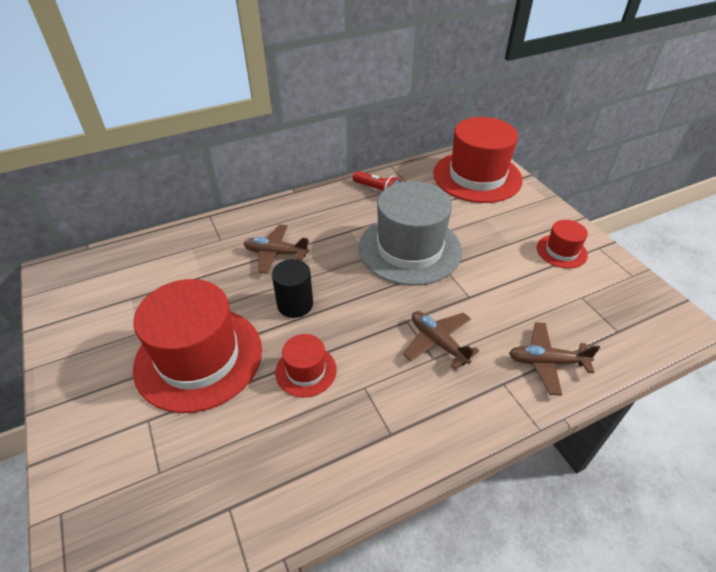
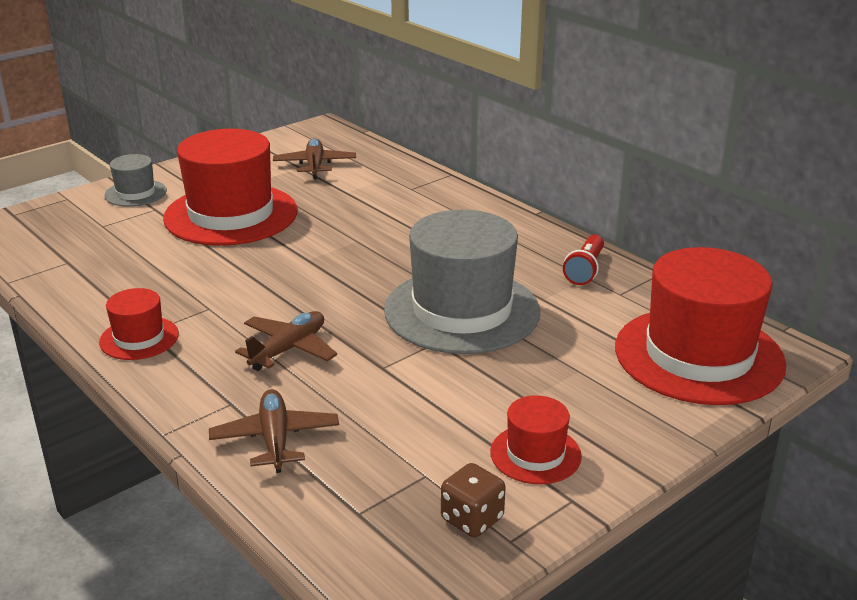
camera: 75 degrees right, 15 degrees down
(96, 437) = (135, 193): none -> grey hat
(275, 253) = (403, 223): brown plane -> brown plane (315, 165)
(295, 304) = (321, 249): black cylinder -> none
(306, 371) = (225, 271): red hat -> red hat (139, 338)
(618, 286) = (472, 519): none -> brown dice

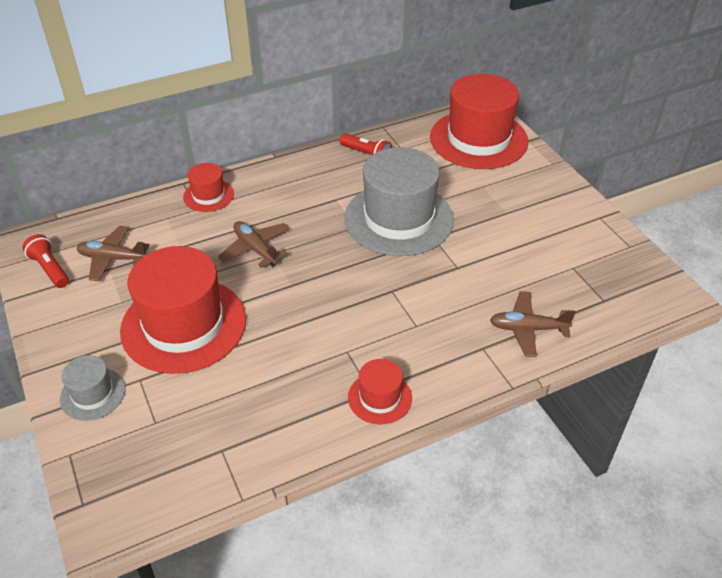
camera: 75 degrees left, 15 degrees up
(289, 349) = (421, 310): brown plane -> brown plane (255, 249)
(290, 144) = (50, 269): none -> red flashlight
(472, 519) = (612, 256): brown dice -> none
(535, 454) = (559, 221): red hat -> red hat (208, 195)

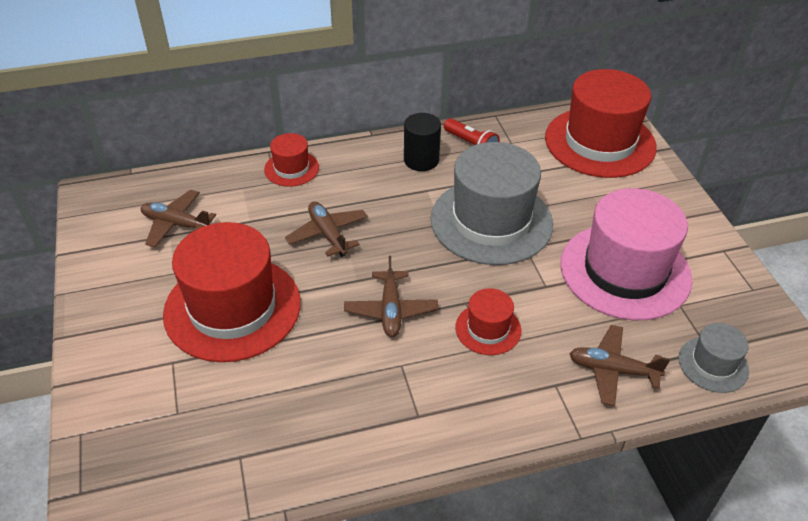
camera: 10 degrees right, 0 degrees up
(50, 269) = (110, 227): red flashlight -> none
(93, 394) = (120, 370): grey hat -> grey hat (713, 364)
(325, 173) = (421, 160): none -> black cylinder
(327, 306) = (391, 310): none -> brown plane
(380, 397) = (426, 425): red hat -> red hat (488, 329)
(522, 245) = (625, 271): none -> pink hat

